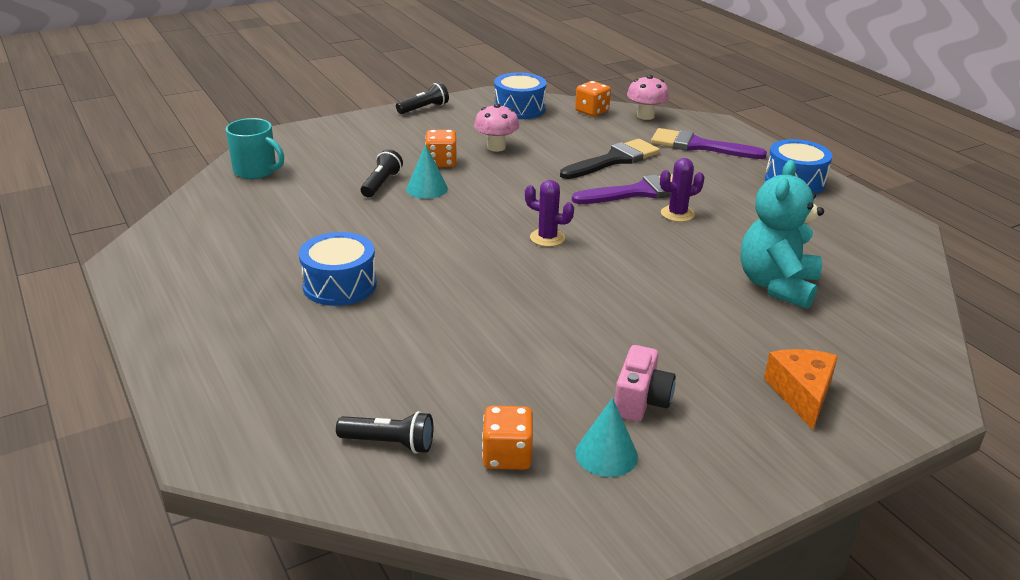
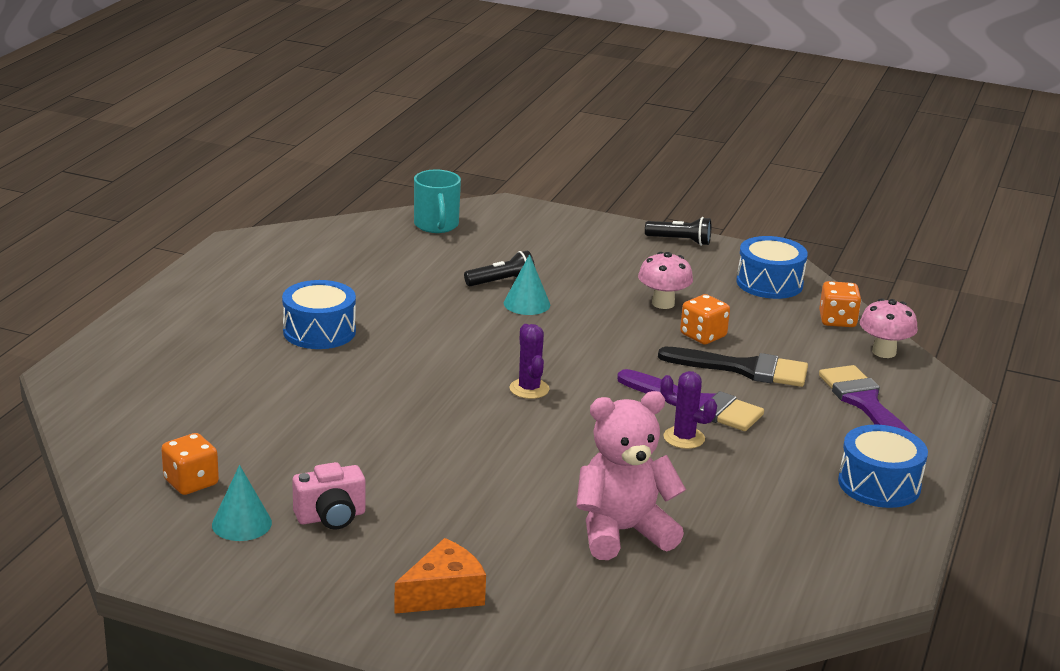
camera: 50 degrees right, 5 degrees down
(389, 443) = (151, 431): black flashlight -> none
(441, 162) = (586, 291): orange dice -> orange dice (703, 336)
(777, 285) = (622, 532): turquoise teddy bear -> pink teddy bear

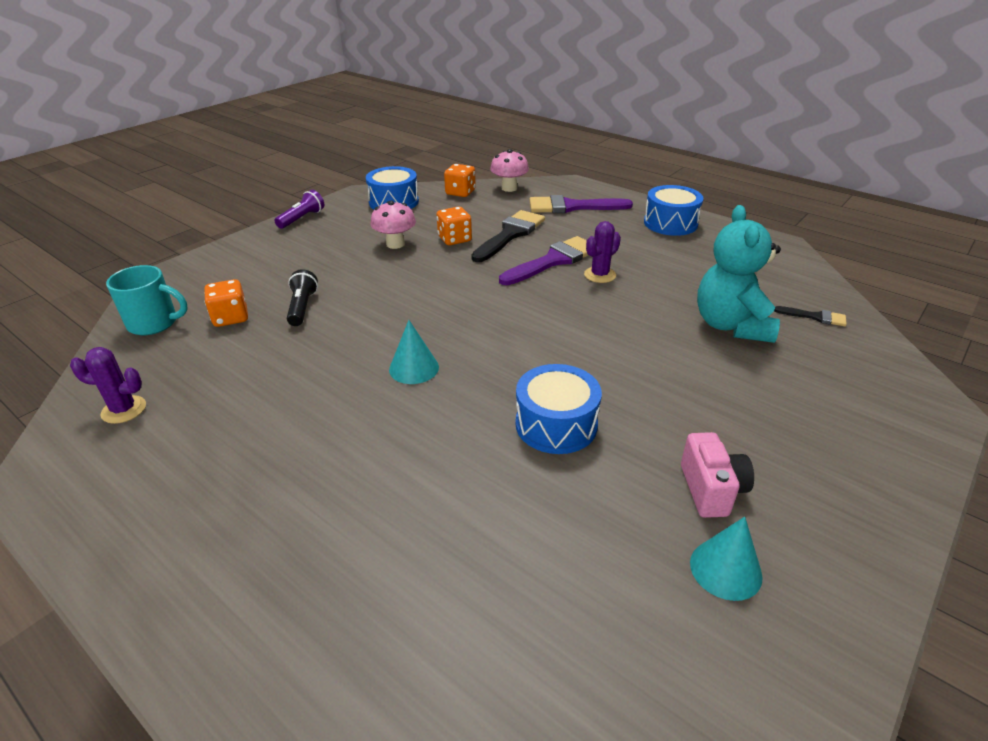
camera: 70 degrees left, 10 degrees up
(191, 482) = (631, 610): orange dice -> orange dice (231, 317)
(319, 331) = (321, 440): blue drum -> blue drum (556, 424)
(443, 594) = (836, 434): orange cheese -> none
(526, 304) = (352, 302): turquoise cone -> turquoise cone (414, 368)
(529, 389) = (502, 328): purple cactus -> purple cactus (124, 410)
(622, 532) = (731, 325): pink teddy bear -> turquoise teddy bear
(680, 241) = (302, 219): black flashlight -> purple flashlight
(683, 597) = (815, 317): none -> black brush

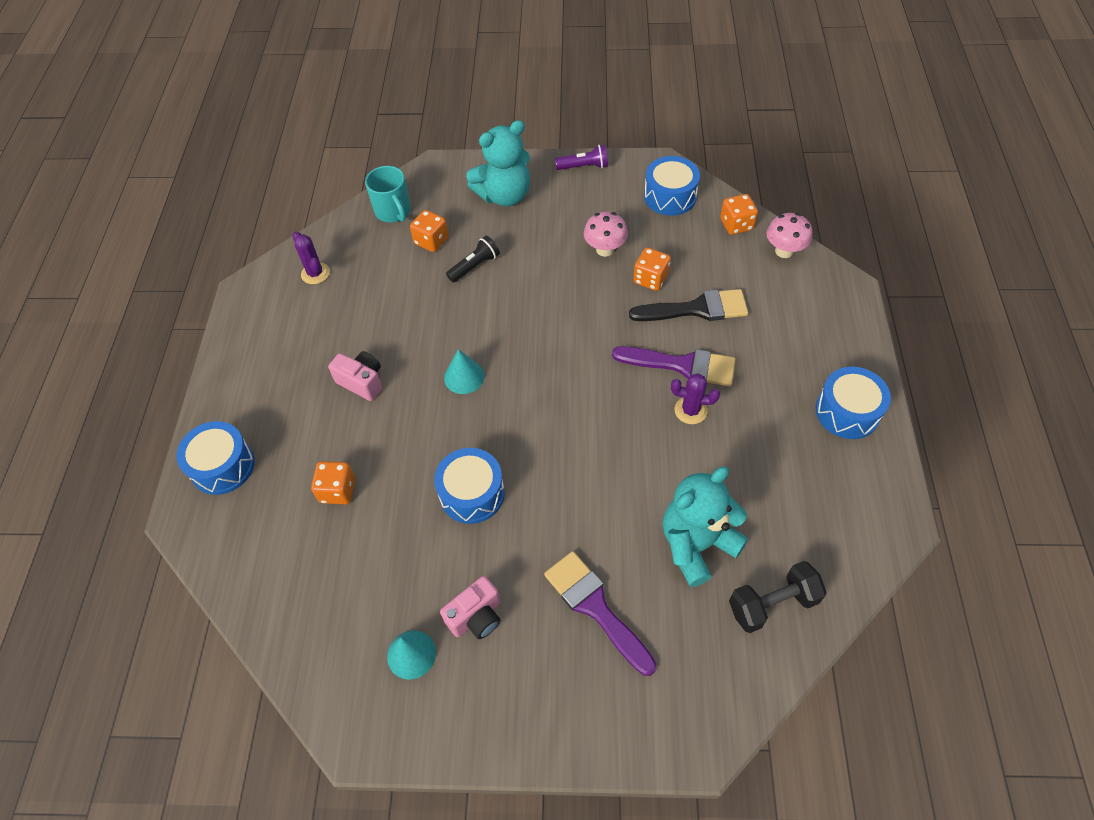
camera: 55 degrees right, 20 degrees up
(256, 644) = (222, 466): none -> blue drum
(258, 261) = (504, 195): none -> turquoise teddy bear
(319, 440) = (362, 382): none -> pink camera
(437, 531) = (337, 490): none -> orange dice
(572, 207) = (798, 319): purple brush -> purple brush (595, 607)
(815, 317) = (772, 604): black brush -> black dumbbell

